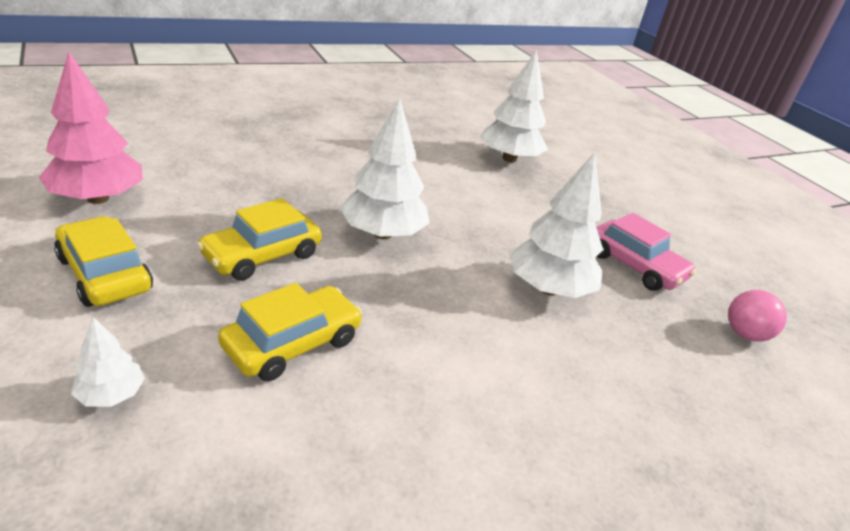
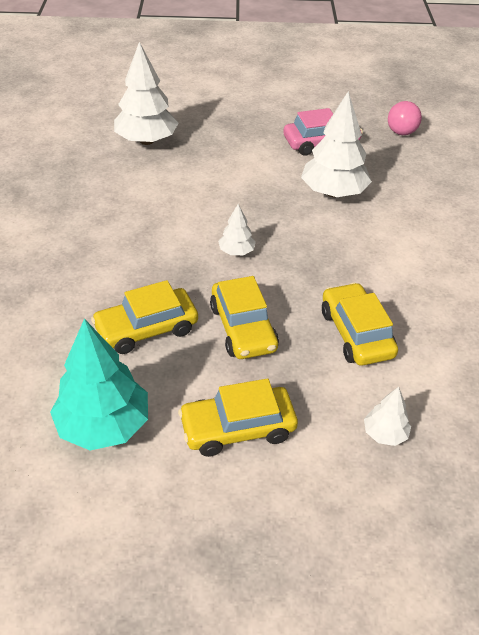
camera: 60 degrees left, 10 degrees up
(98, 198) = (103, 425): pink tree -> turquoise tree
(234, 200) = (146, 329): none -> yellow car
(382, 234) = (236, 252): white tree -> white tree, size x0.49

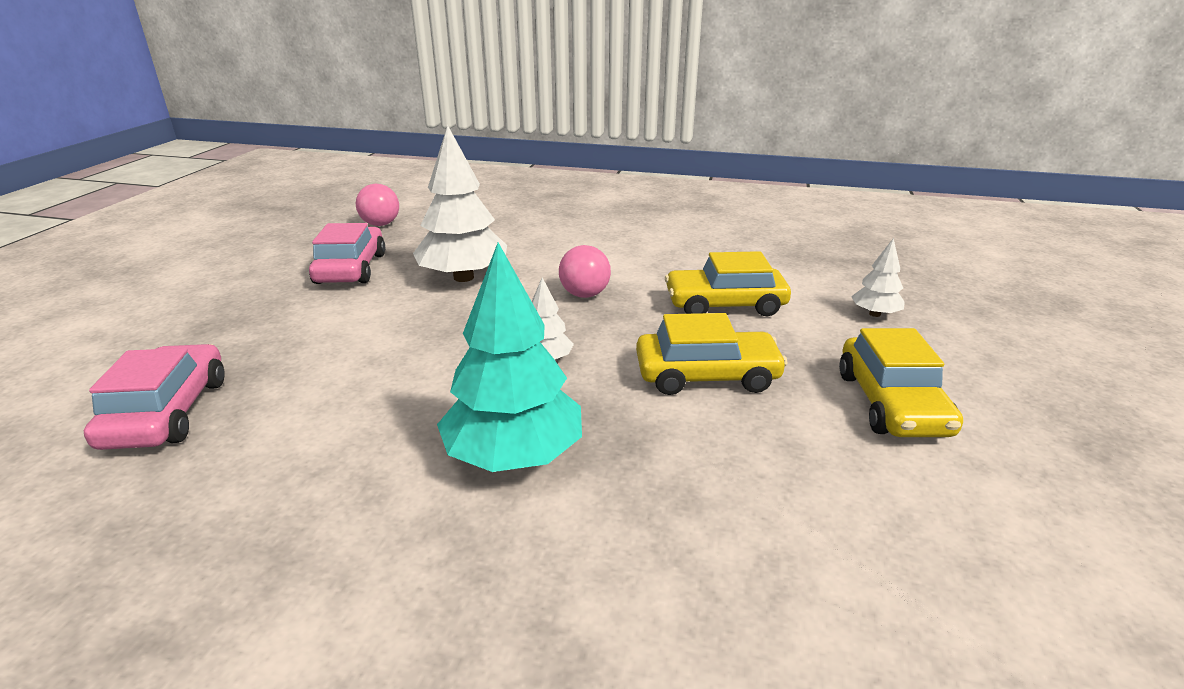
camera: 75 degrees left, 15 degrees down
(103, 425) = (921, 534): turquoise tree -> turquoise tree (513, 456)
(146, 141) = (167, 412): white tree -> pink car
(146, 329) = (697, 464): yellow car -> none
(335, 255) = (584, 295): none -> pink ball

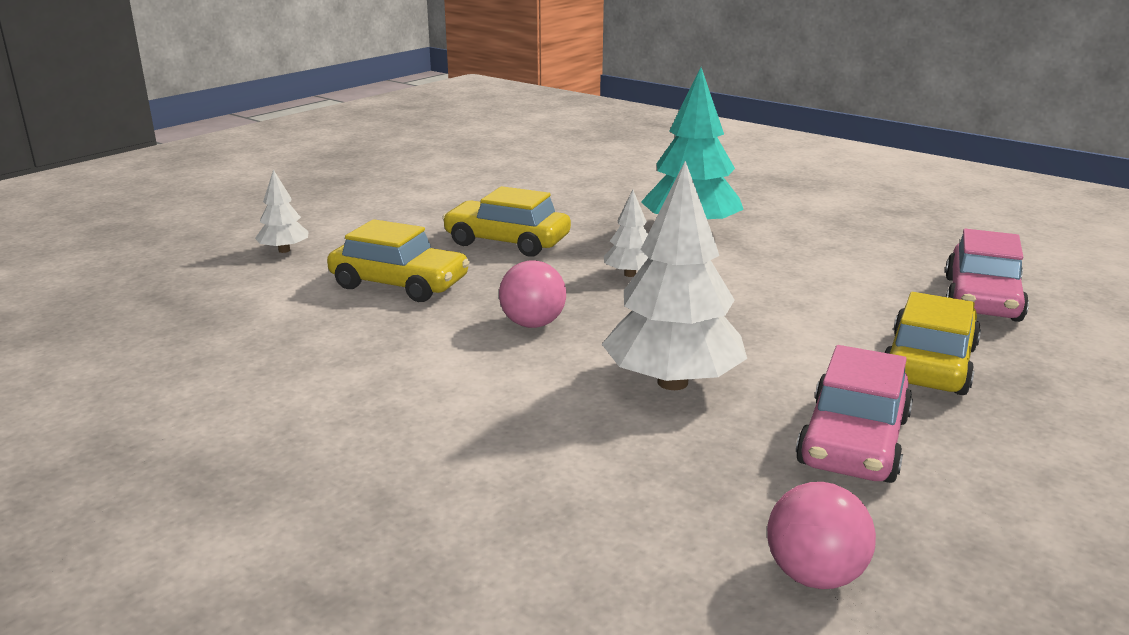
camera: 155 degrees left, 5 degrees down
(892, 403) = (408, 209): yellow car -> yellow car (928, 363)

